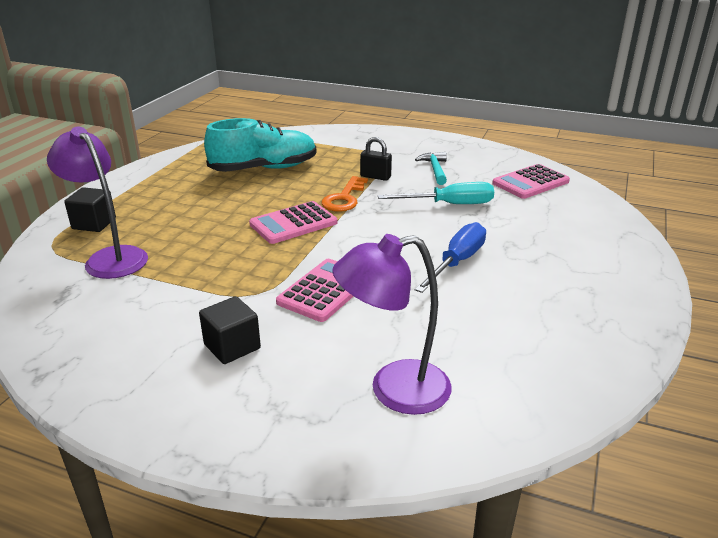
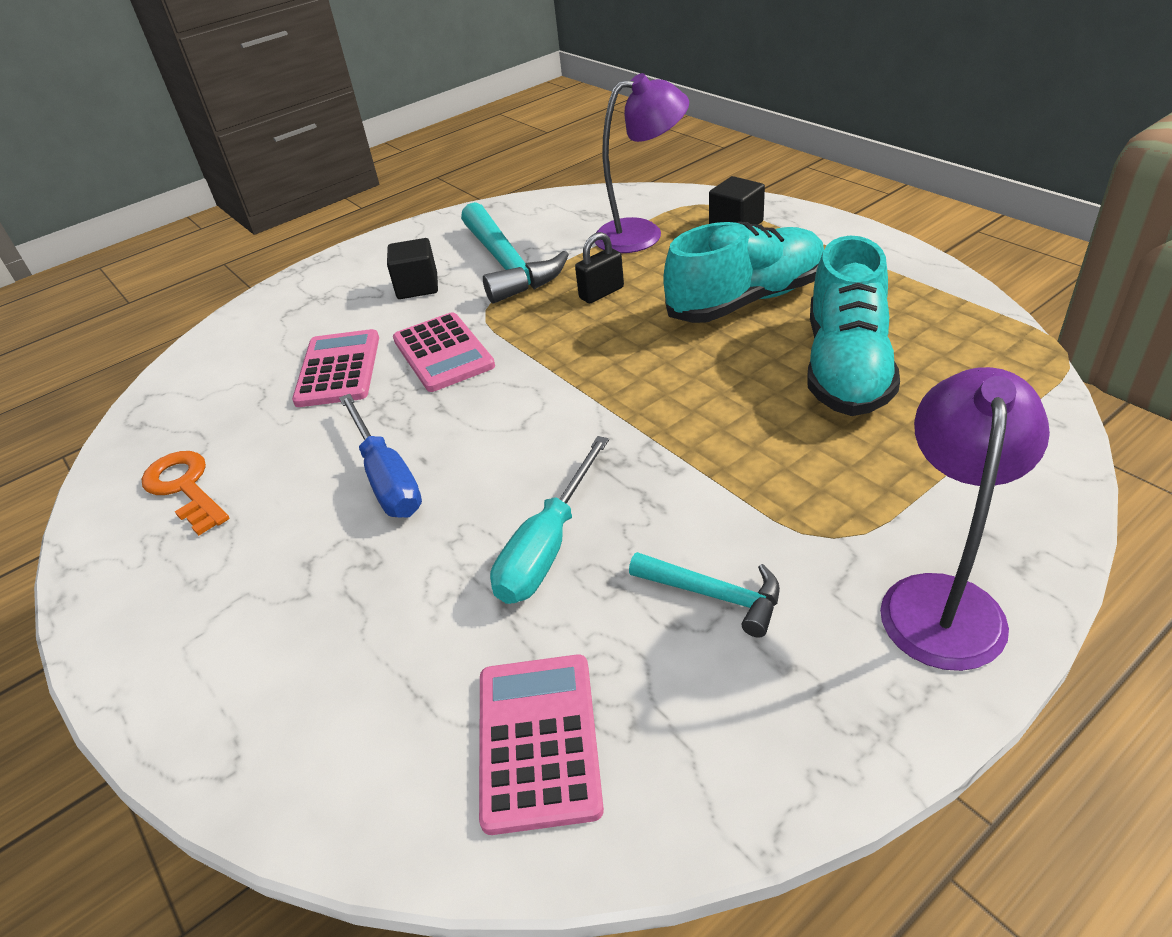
camera: 125 degrees right, 10 degrees up
(176, 308) = (507, 264): none -> turquoise hammer
(206, 201) = (746, 300): none -> turquoise shoe
(293, 223) = (620, 361): pink calculator -> pink calculator (338, 369)
(344, 198) = (666, 427): orange key -> orange key (185, 488)
(375, 177) = (731, 490): black padlock -> black padlock (601, 293)
(394, 390) = (264, 357): purple lamp -> purple lamp (942, 599)

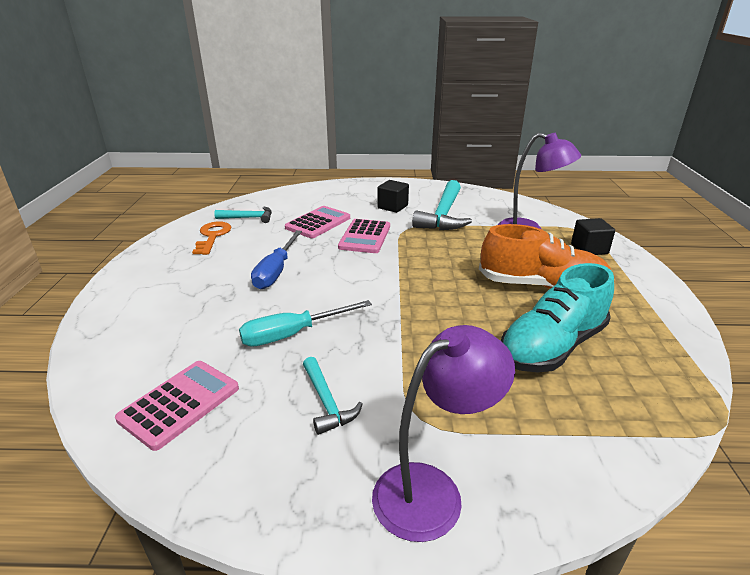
camera: 35 degrees right, 10 degrees down
(202, 423) = (248, 218): none -> turquoise hammer
(601, 293) = (469, 247): black padlock -> none
(746, 300) = (541, 286): turquoise shoe -> orange shoe

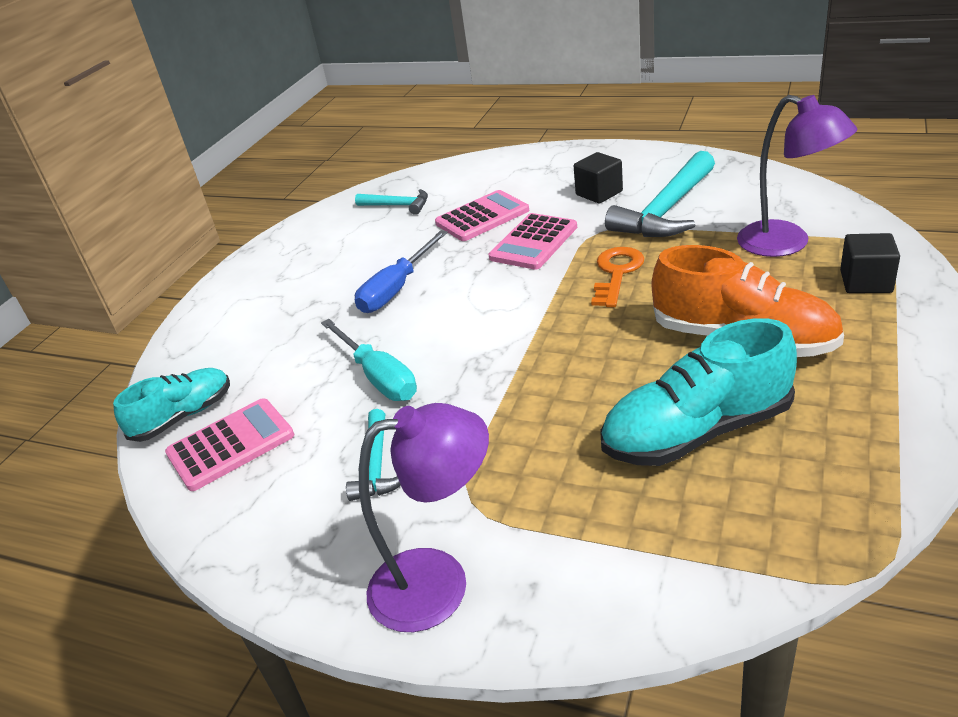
camera: 25 degrees right, 5 degrees up
(120, 385) = (183, 416): none -> turquoise shoe
(212, 236) = (344, 232): orange key -> orange key (616, 273)
(292, 334) = (378, 377): turquoise screwdriver -> turquoise screwdriver turned 120 degrees counterclockwise

